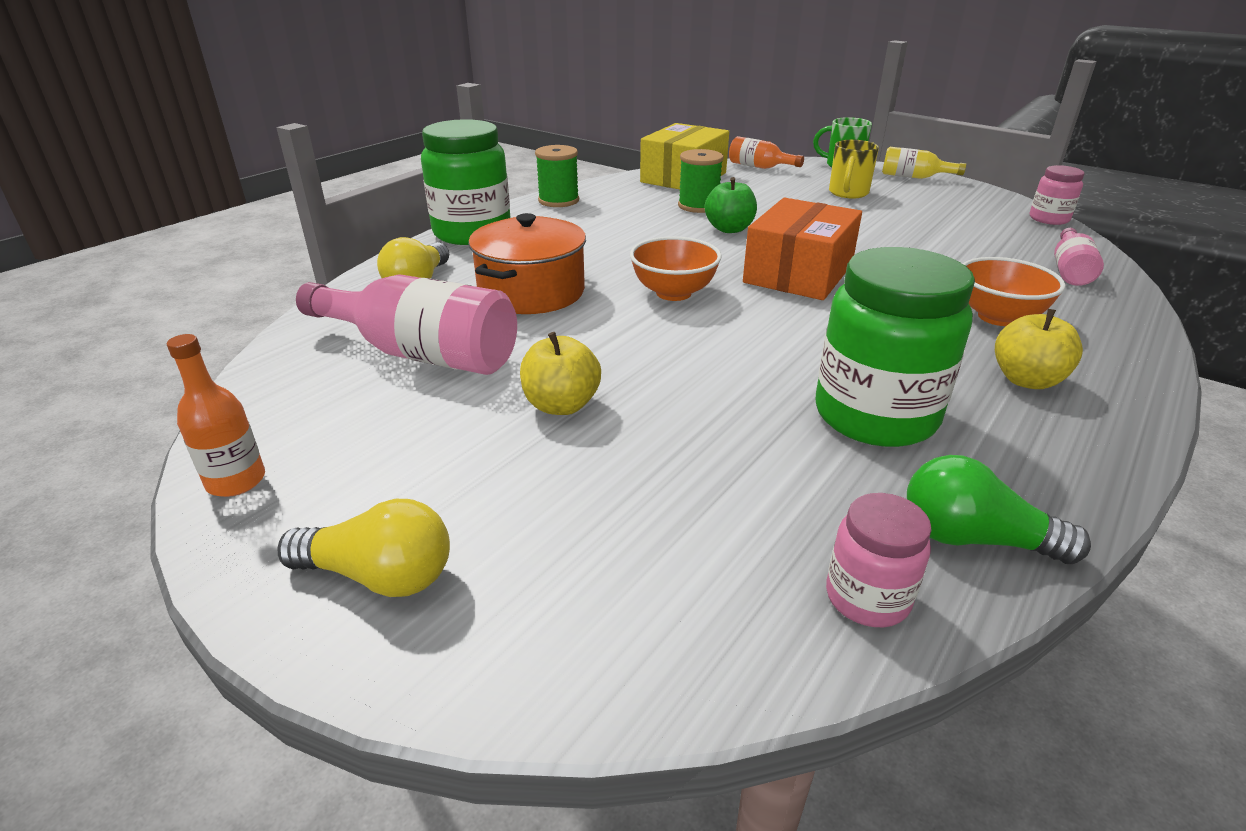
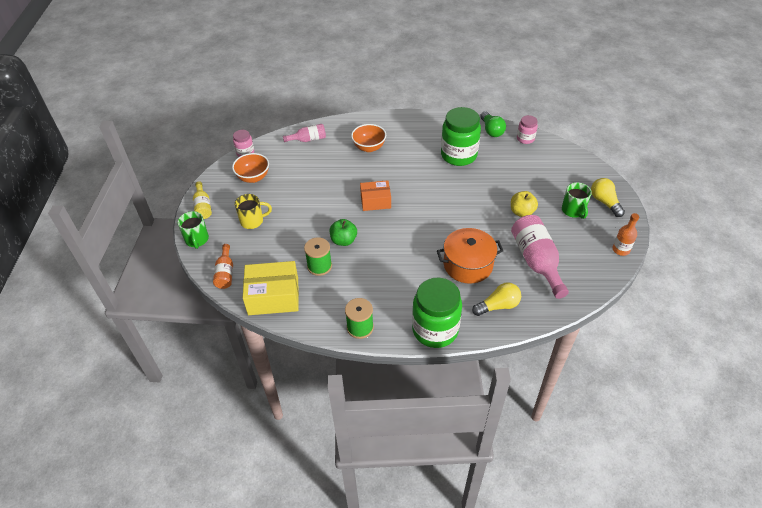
camera: 125 degrees left, 15 degrees up
(448, 487) = (573, 211): none -> green mug
(673, 293) = (427, 226): orange bowl -> orange bowl (253, 177)
(798, 273) = (375, 201): orange box -> orange box, size x0.65
(1026, 380) = (409, 135): yellow apple -> none

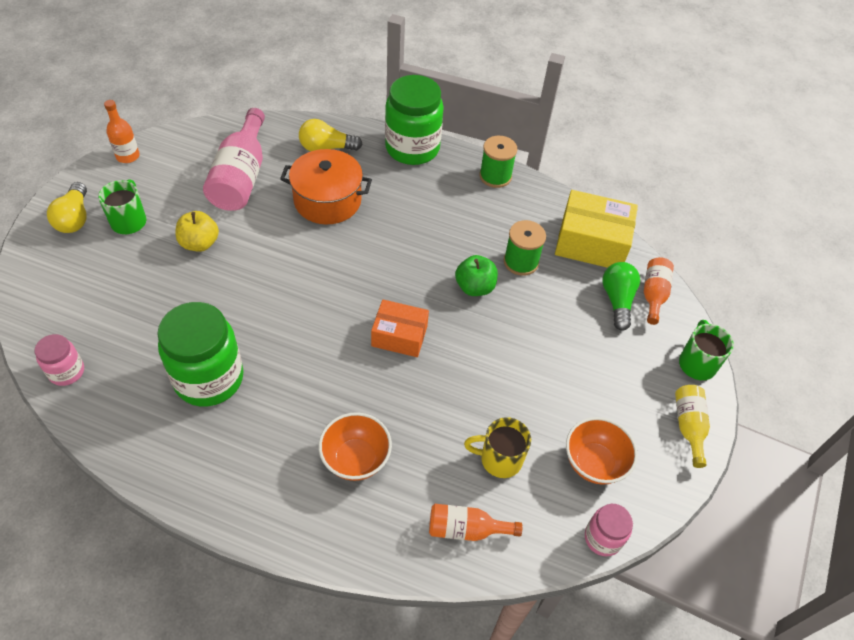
camera: 165 degrees left, 5 degrees up
(253, 221) = (605, 367): yellow mug -> yellow mug (499, 459)
(308, 139) = (466, 529): pink bottle -> orange bottle
(491, 130) = (106, 415): green light bulb -> green light bulb (617, 300)

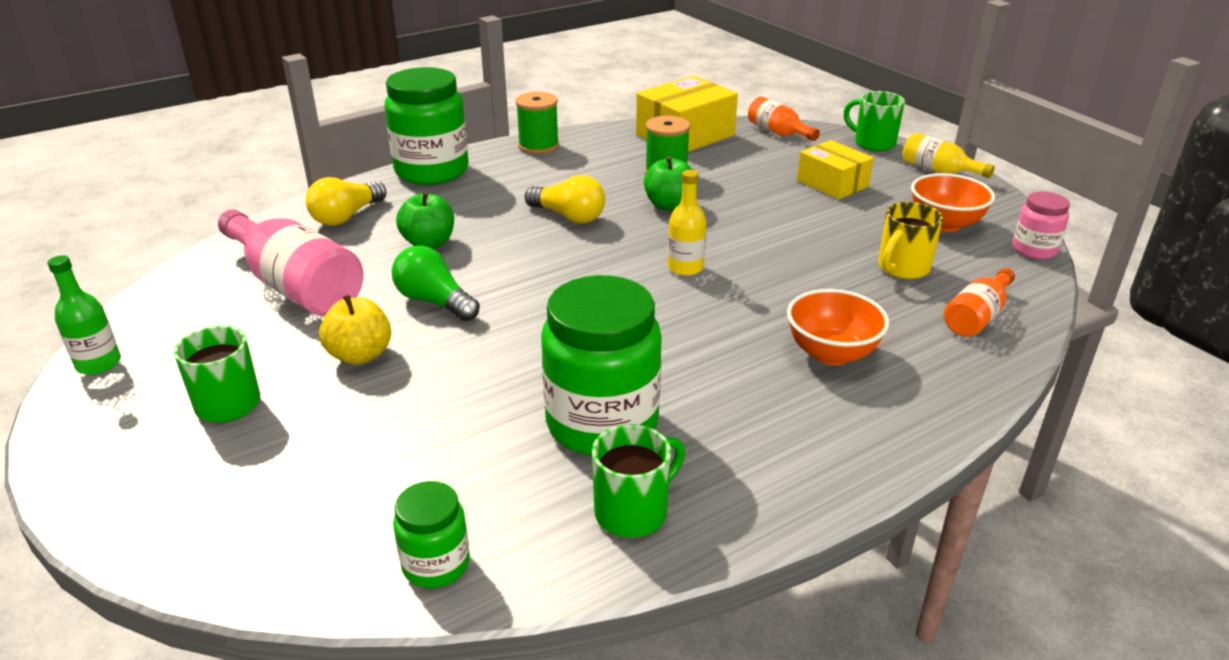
camera: 50 degrees left, 20 degrees down
(66, 372) = (436, 564): pink jar -> green jar
(74, 218) = (134, 456): yellow light bulb -> yellow light bulb (568, 216)
(128, 156) = (99, 364): orange bottle -> green bottle
(146, 430) = (633, 512): none -> green mug
(327, 200) = (429, 243): orange pot -> green apple
(399, 336) = (685, 268): orange box -> yellow bottle
(596, 365) = (832, 183): none -> yellow box
(617, 300) = (767, 149): green light bulb -> green light bulb (434, 302)

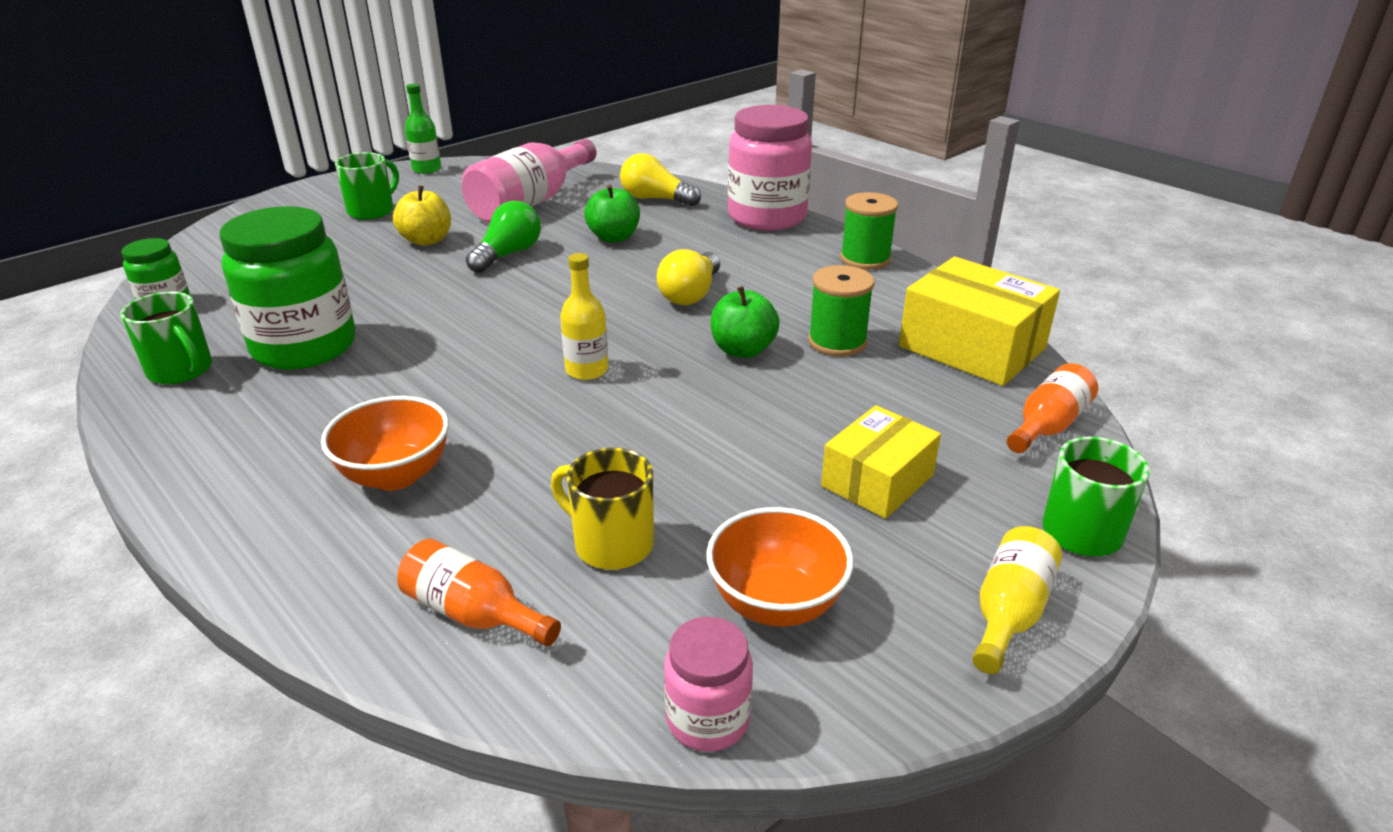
camera: 80 degrees right, 0 degrees up
(432, 171) = (767, 217): green jar -> pink jar

